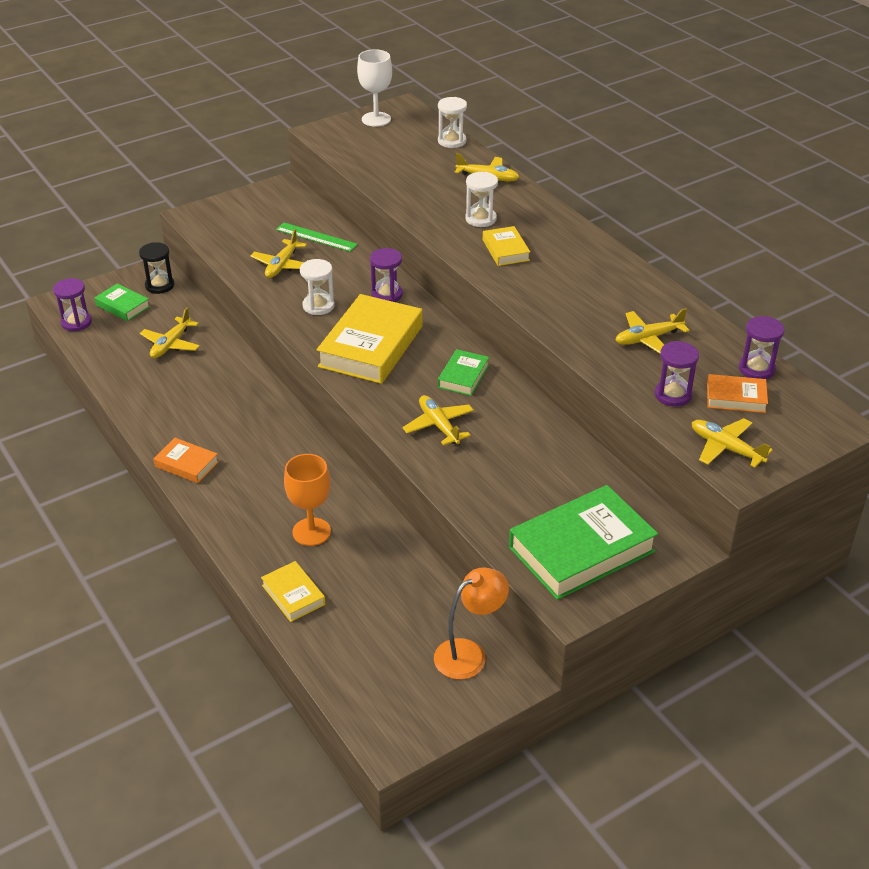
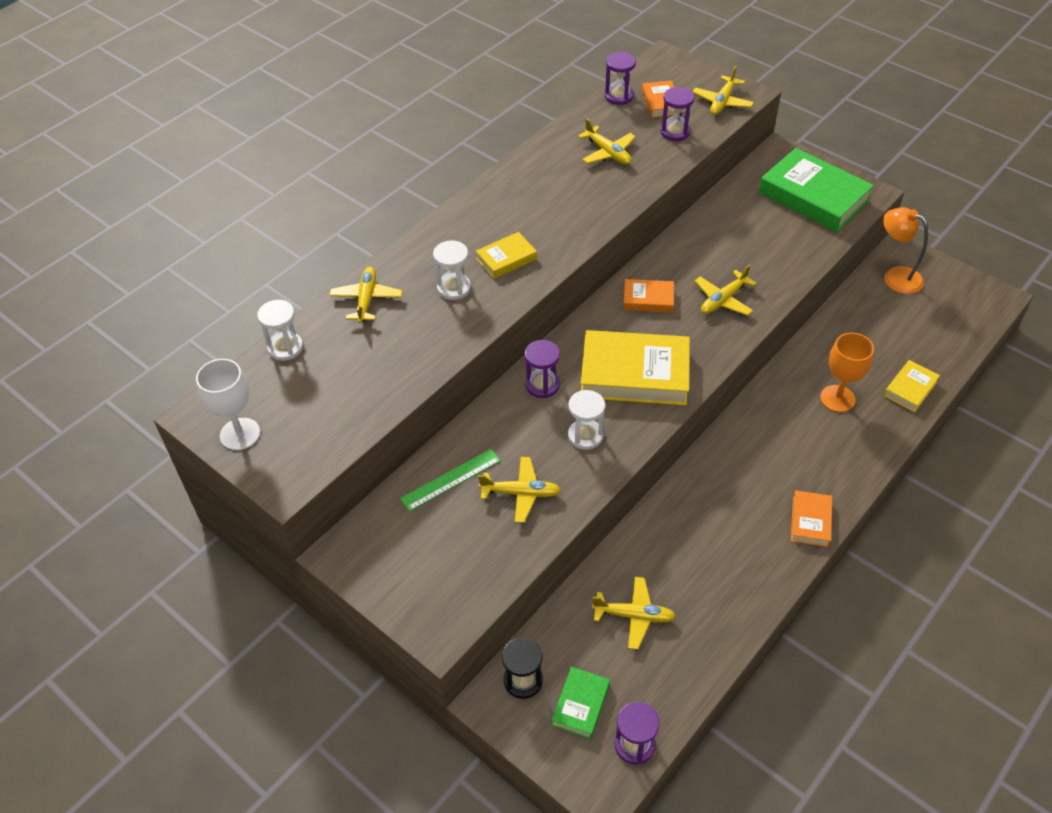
camera: 105 degrees left, 10 degrees up
(316, 237) = (451, 479): green ruler -> green ruler turned 45 degrees clockwise
(463, 376) = (648, 299): green book -> orange book

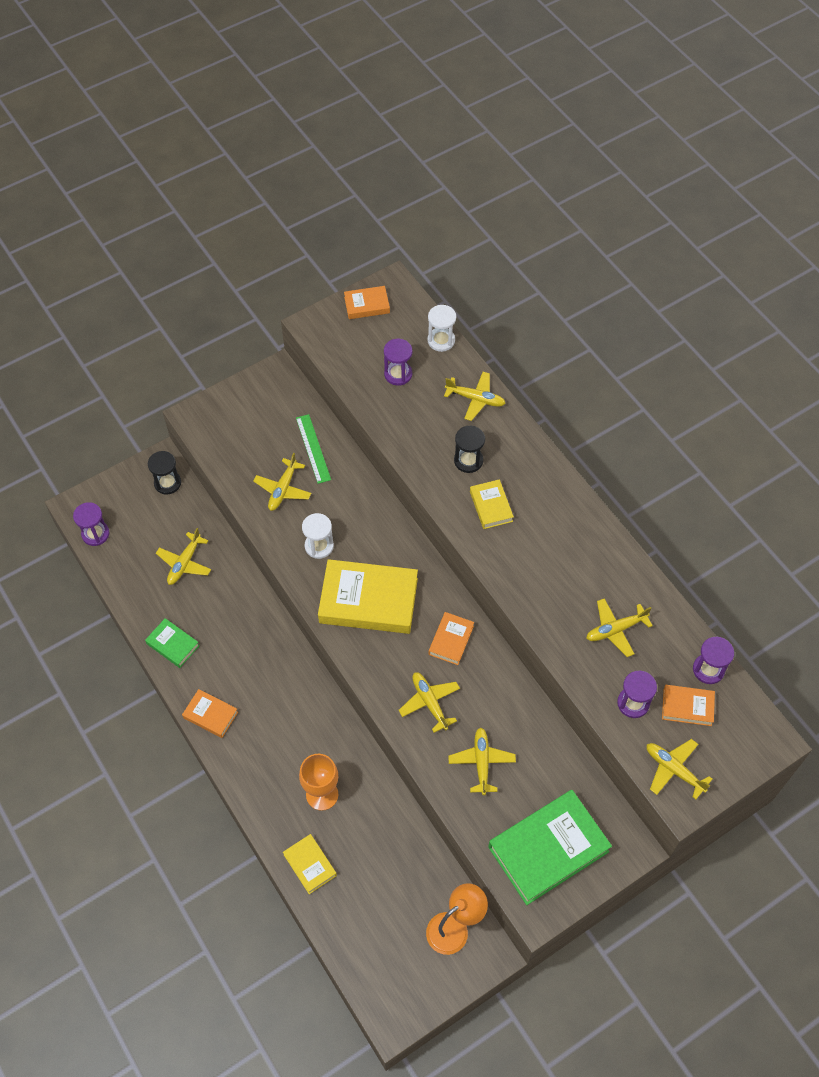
camera: 105 degrees right, 10 degrees up
(240, 434) = (367, 305): white goblet -> orange book
(454, 288) = (468, 460): white hourglass -> black hourglass
(542, 385) = (381, 530): purple hourglass -> purple hourglass (398, 374)
(581, 705) = (136, 511): green book -> green book (173, 645)
(634, 374) = (368, 601): yellow book -> yellow book turned 75 degrees clockwise
(761, 252) = (481, 762): none -> yellow plane

